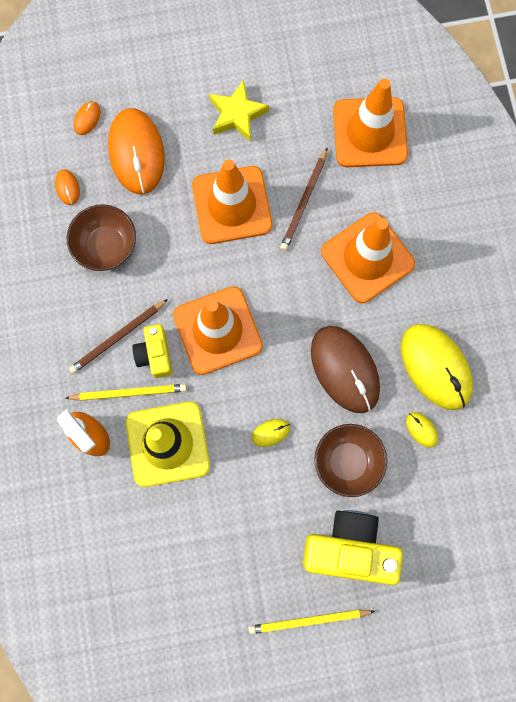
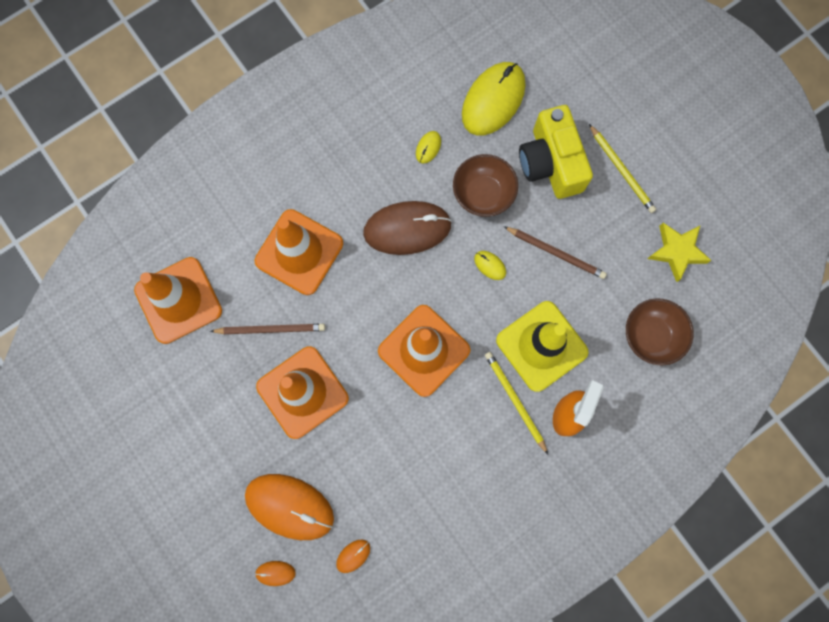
camera: 115 degrees left, 0 degrees up
(106, 246) = (393, 489): brown bowl -> brown bowl (651, 336)
(117, 337) = (472, 435): brown pencil -> brown pencil (556, 253)
(136, 153) = (289, 506): orange mouse -> orange mouse turned 60 degrees clockwise
(155, 354) = (471, 394): yellow camera -> none
(237, 114) = (210, 429): yellow star -> yellow star (677, 252)
(344, 369) = (407, 229): brown mouse -> brown mouse turned 45 degrees clockwise
(435, 367) = (370, 158): yellow mouse -> yellow mouse (493, 100)

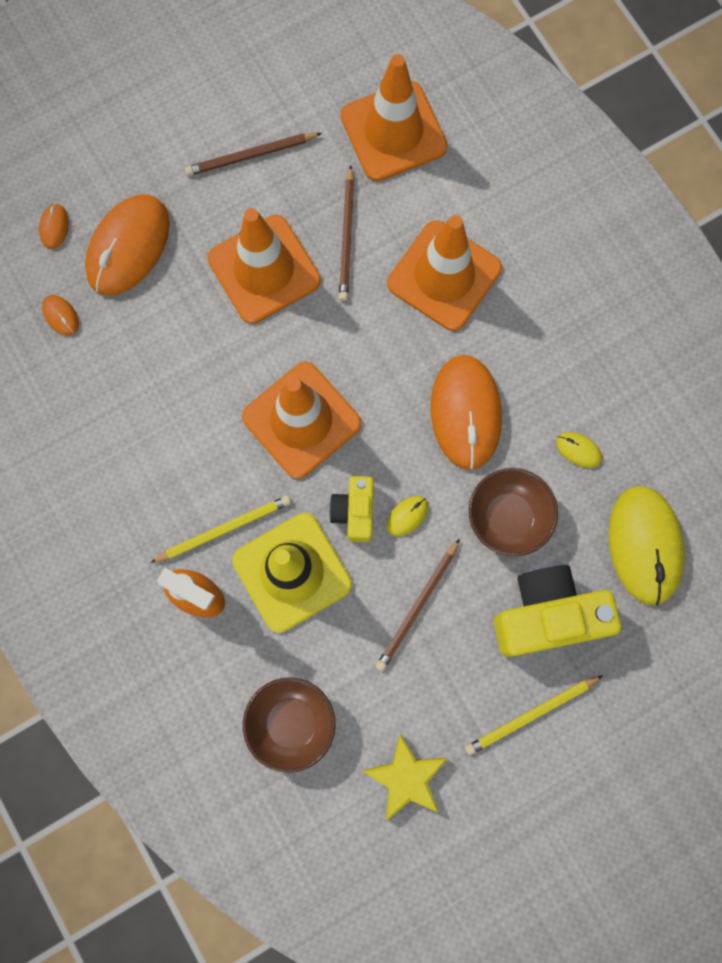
camera: 95 degrees right, 0 degrees up
(204, 413) = (250, 156): none -> brown pencil
(407, 229) = (465, 413): brown mouse -> orange mouse
(491, 304) = (355, 511): none -> yellow camera
(493, 100) = (644, 545): yellow mouse -> yellow mouse turned 45 degrees clockwise

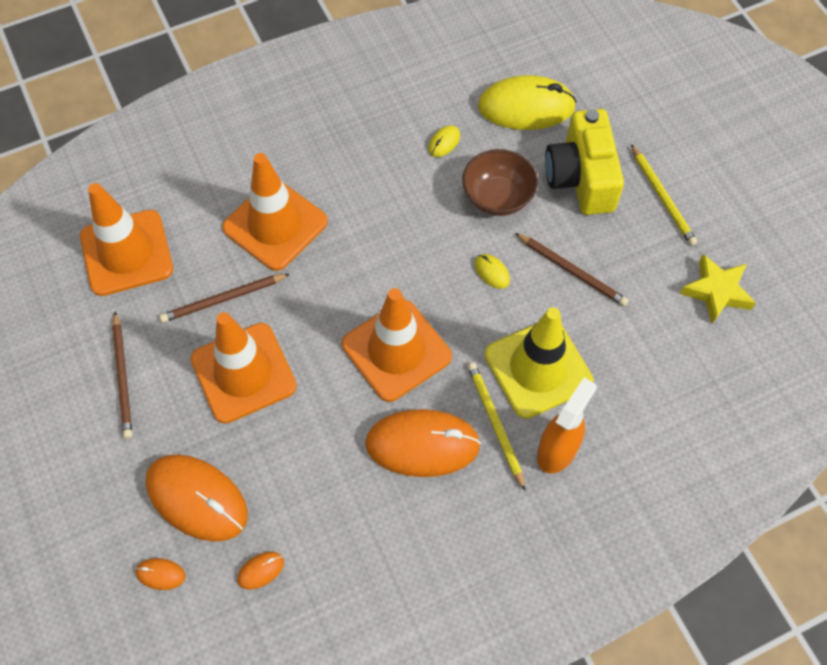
camera: 85 degrees left, 15 degrees down
(291, 723) = (673, 378): brown bowl -> none
(347, 237) = (223, 299): brown pencil -> brown pencil turned 150 degrees clockwise
(355, 511) = (485, 313): yellow camera -> none
(465, 413) = (403, 220): orange mouse -> orange mouse (422, 444)

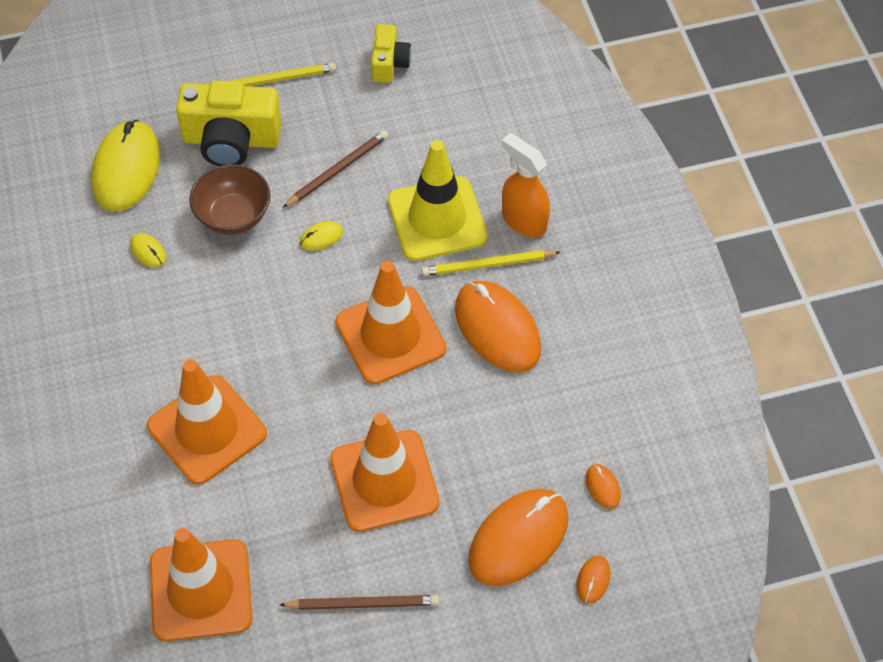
camera: 80 degrees left, 5 degrees down
(223, 299) = (289, 492): brown pencil -> none
(422, 444) = (497, 329): orange mouse -> orange mouse turned 45 degrees counterclockwise
(716, 292) = (389, 63): yellow star -> yellow camera

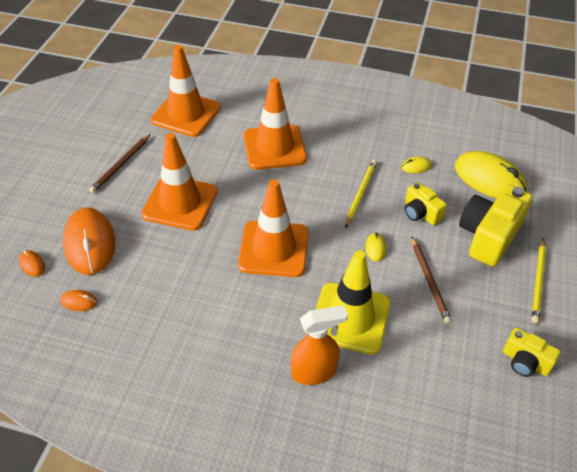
camera: 120 degrees right, 10 degrees down
(233, 216) = (420, 213): brown bowl -> yellow camera
(488, 265) = (290, 328): yellow pencil -> yellow pencil (360, 194)
(497, 329) = (235, 307): orange mouse -> none

